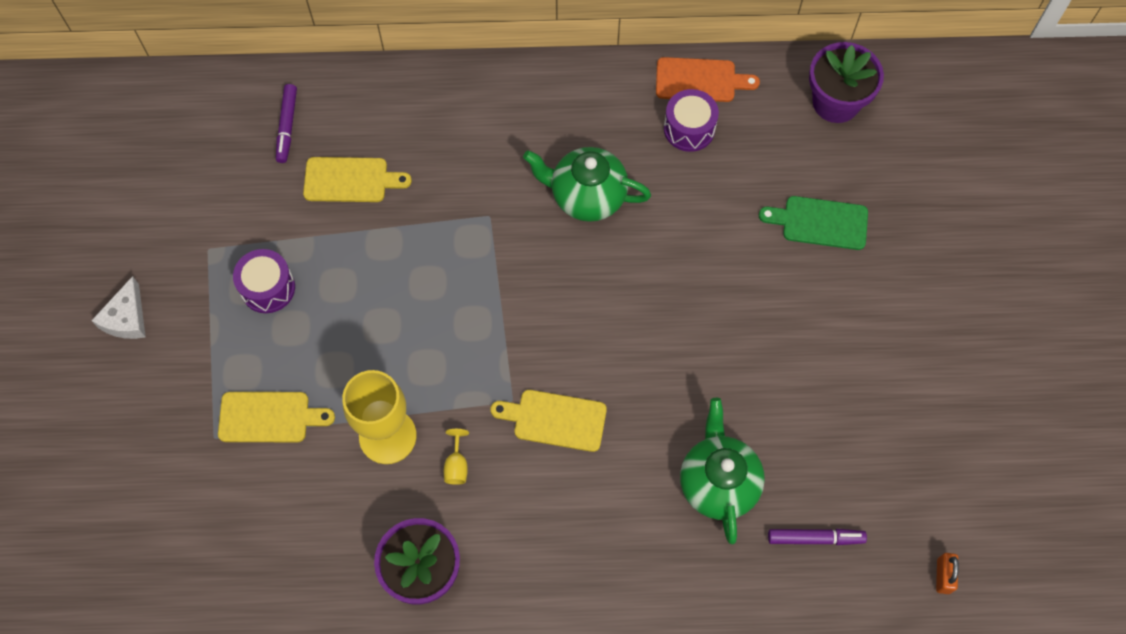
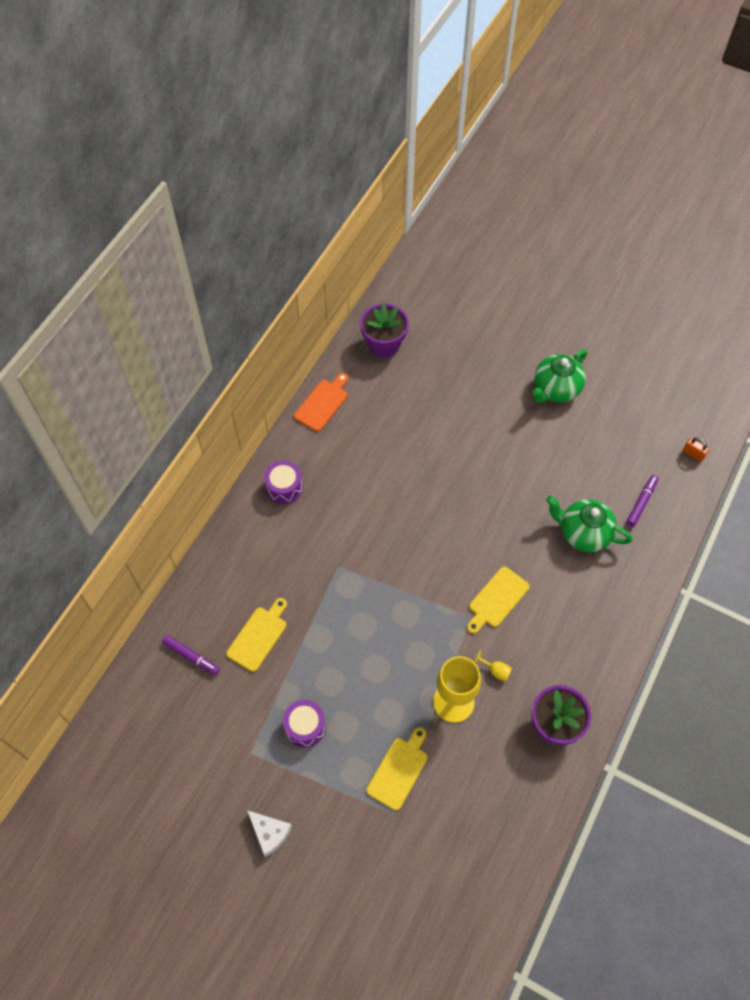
camera: 60 degrees left, 5 degrees down
(587, 196) = (360, 505): green teapot -> green teapot (555, 389)
(689, 129) = (351, 426): purple drum -> purple drum (284, 487)
(820, 223) = (454, 395): green cutting board -> none

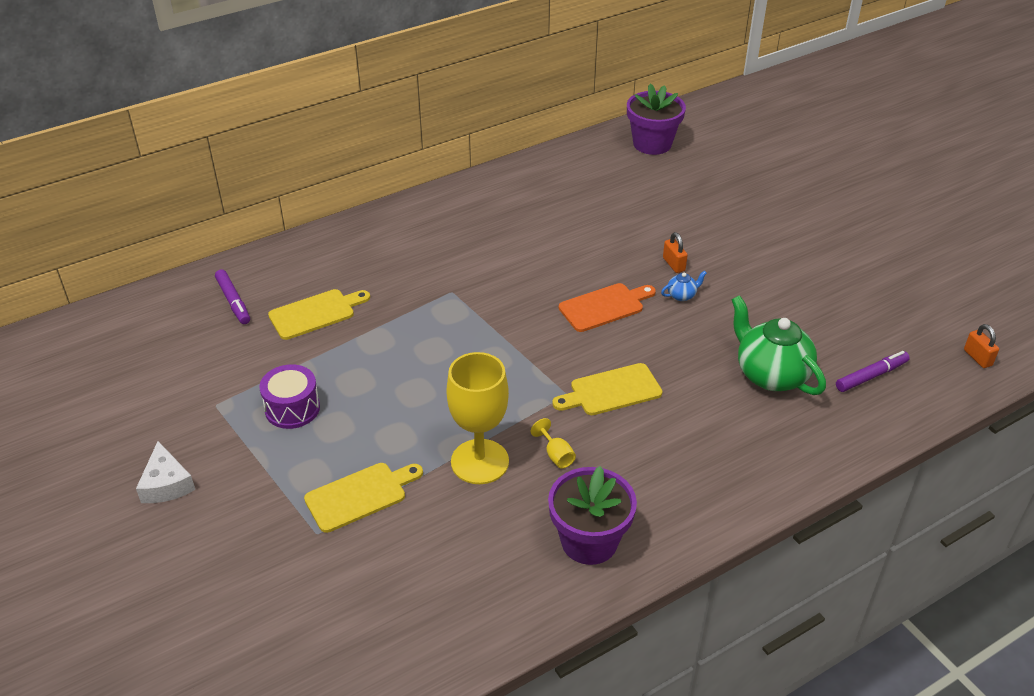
camera: 30 degrees right, 20 degrees down
(284, 487) = (450, 211): purple drum -> none
(322, 403) = (547, 164): orange cutting board -> orange cutting board (604, 306)
(469, 463) = (674, 264): none -> orange padlock
(491, 490) = (682, 295): none -> blue teapot
(555, 389) = (829, 240): green teapot -> none

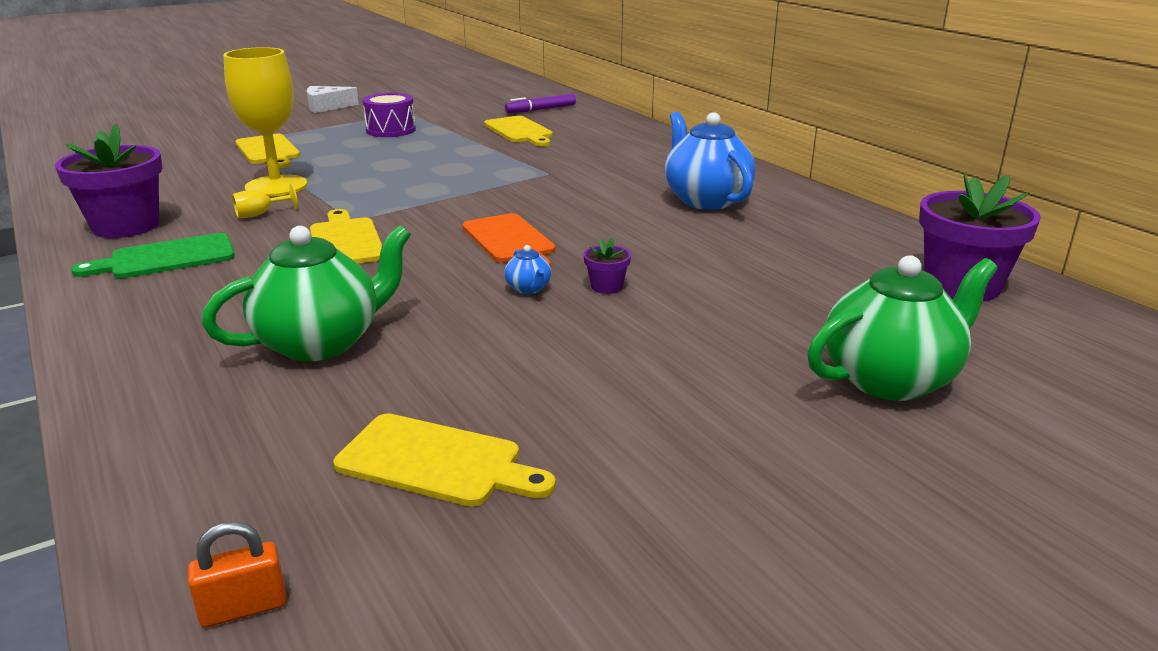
camera: 90 degrees right, 15 degrees down
(518, 216) = (706, 200): none -> blue teapot
(656, 489) = (166, 258): none -> green cutting board
(674, 264) = (606, 287): orange padlock -> purple flower pot
(760, 183) = (890, 379): none -> green teapot
(870, 317) = (437, 462): none -> yellow cutting board
(871, 376) = (266, 439): purple marker -> none

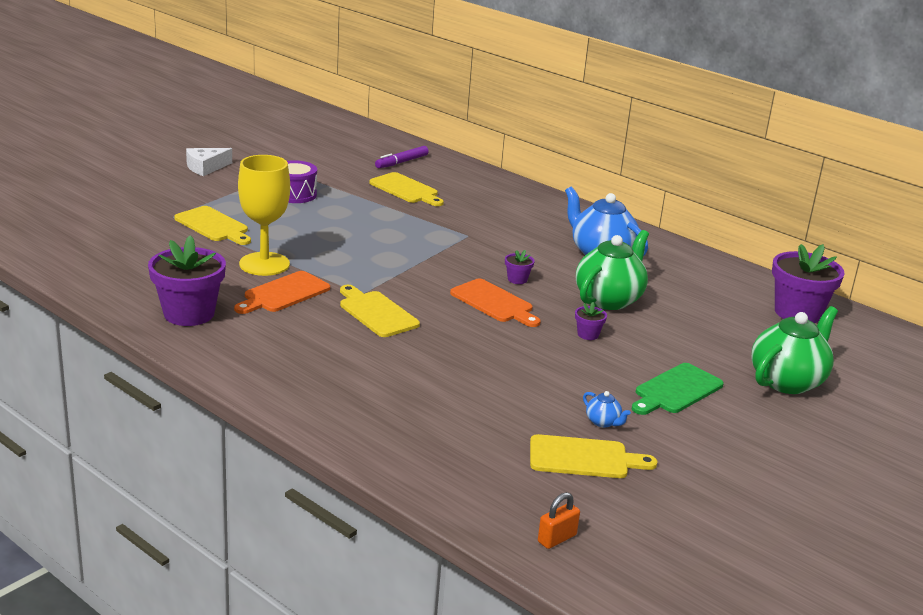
camera: 20 degrees left, 0 degrees up
(166, 258) = (258, 340): green cutting board -> green cutting board (676, 390)
(260, 214) = (284, 294): yellow goblet -> orange cutting board
(321, 343) = (444, 394): green teapot -> green teapot (609, 300)
(528, 289) = (539, 341): blue teapot -> blue teapot (603, 422)
(567, 219) = (517, 279): none -> purple flower pot

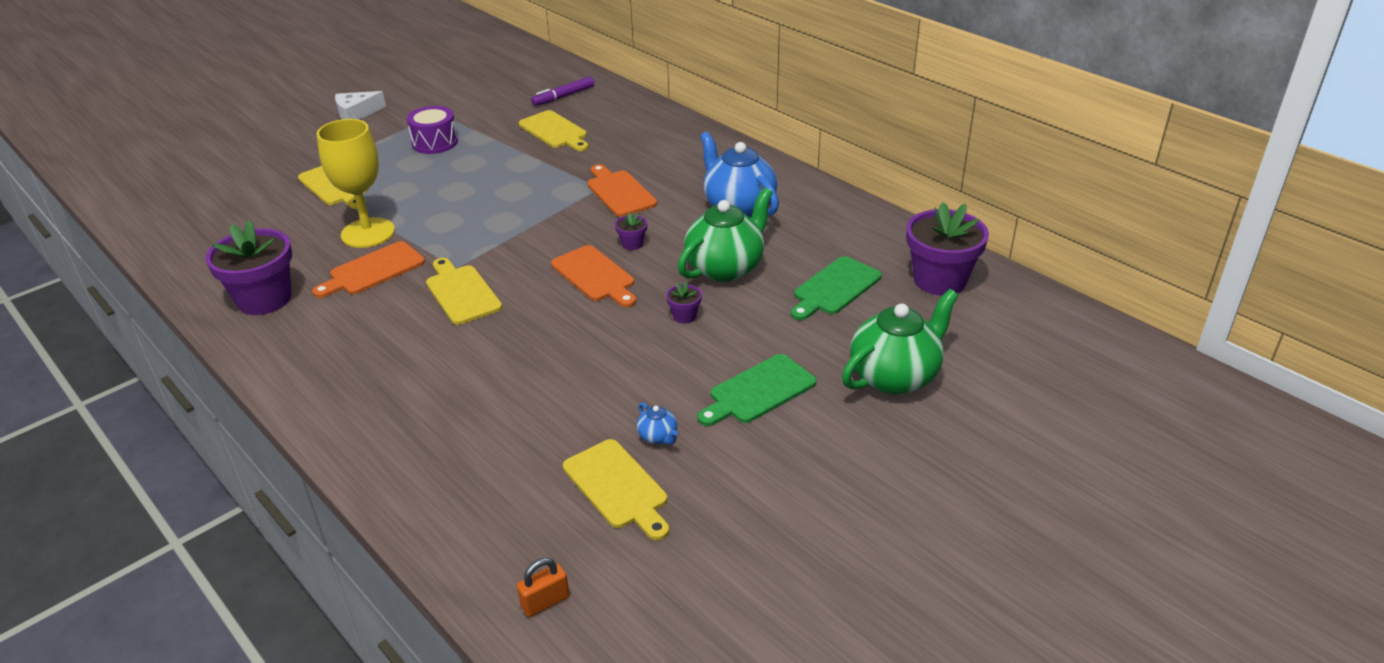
camera: 10 degrees right, 10 degrees up
(488, 239) = (619, 192): none -> orange cutting board
(584, 458) = (618, 487): yellow cutting board -> yellow cutting board turned 45 degrees clockwise
(710, 317) = (835, 288): none -> green cutting board

